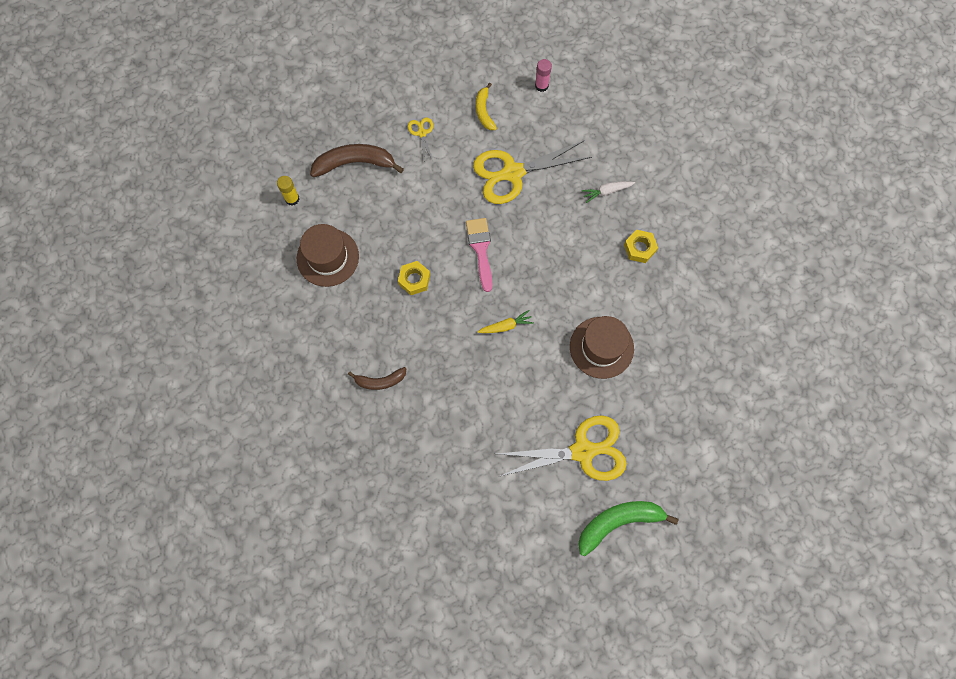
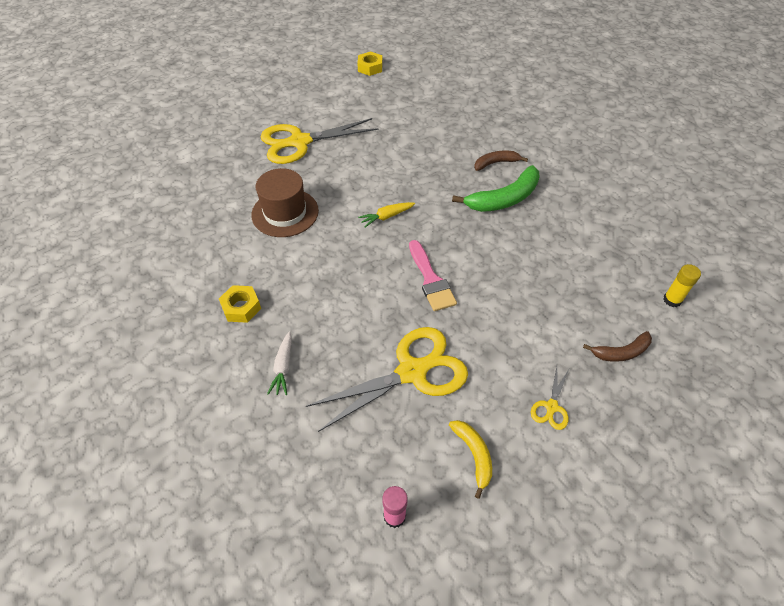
camera: 170 degrees right, 20 degrees down
(327, 257) = (597, 249): brown hat -> none
(354, 163) = (621, 352): brown banana -> brown banana, size x0.59
(414, 280) = (495, 242): yellow nut -> yellow nut (370, 67)
(422, 133) = (551, 407): yellow scissors -> yellow scissors turned 45 degrees clockwise
(607, 191) = (283, 367): white carrot -> white carrot turned 120 degrees clockwise
(618, 522) = (267, 108): green banana -> green banana (504, 199)

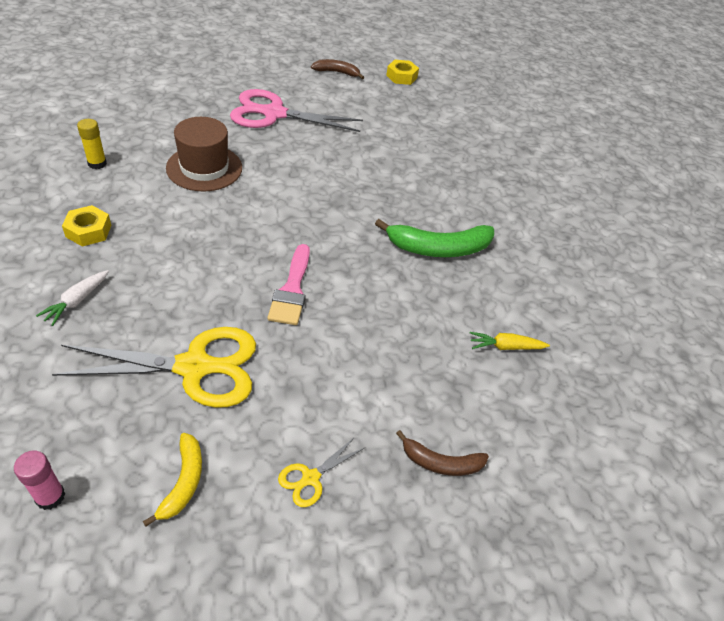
camera: 20 degrees right, 5 degrees down
(299, 142) = (274, 114): yellow scissors -> pink scissors
(386, 217) = (299, 213): yellow carrot -> yellow carrot (505, 347)
(495, 163) = (459, 211): brown banana -> brown banana (337, 72)
(672, 300) = (551, 438): yellow glue stick -> yellow glue stick (97, 163)

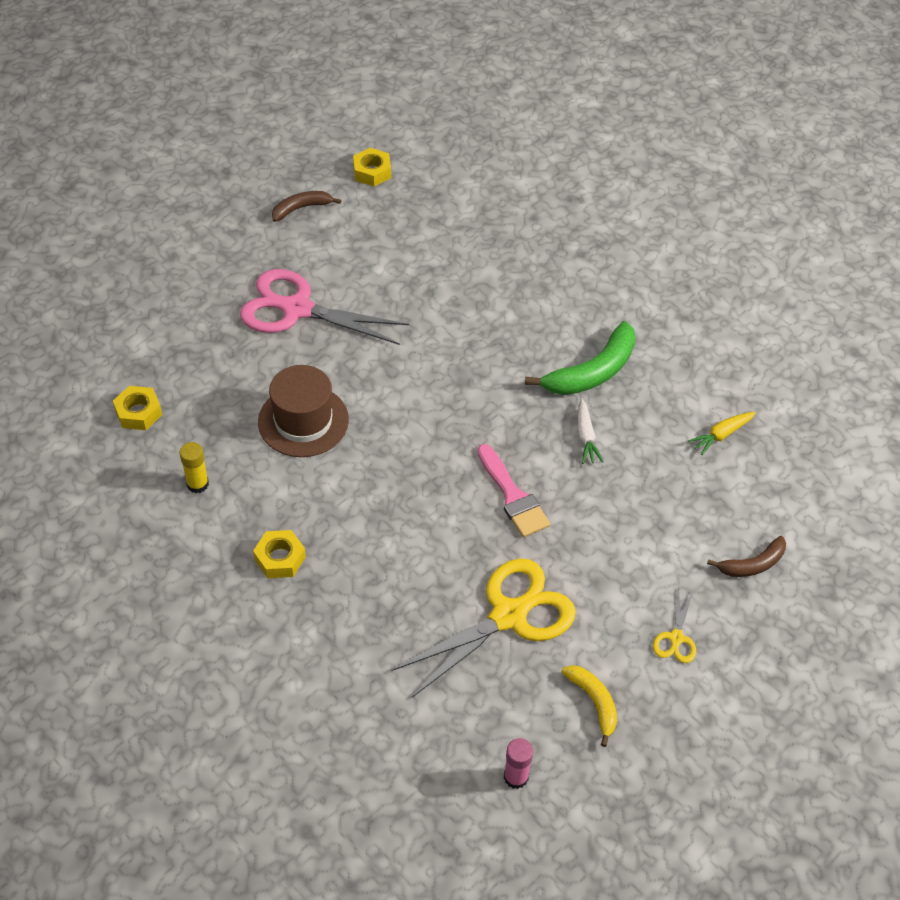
camera: 30 degrees left, 5 degrees up
(76, 301) = (352, 627): white carrot -> white carrot (585, 437)
(115, 112) = (138, 412): none -> yellow nut
(274, 114) = (297, 309): pink scissors -> pink scissors turned 45 degrees clockwise

